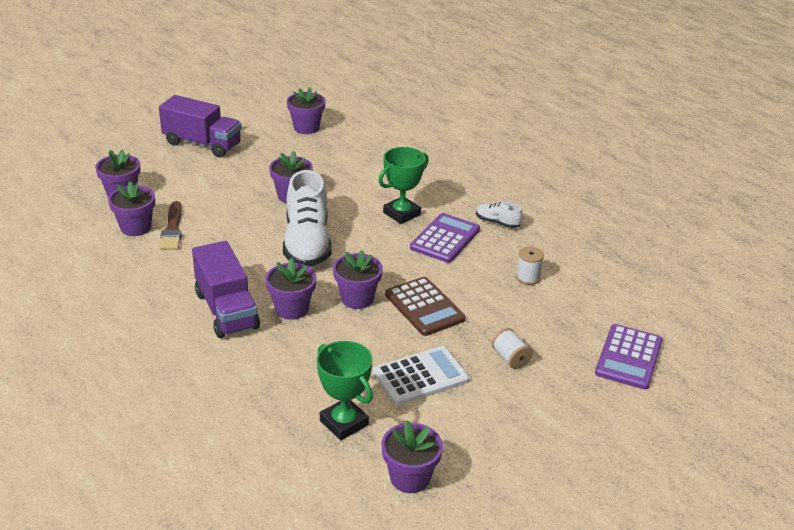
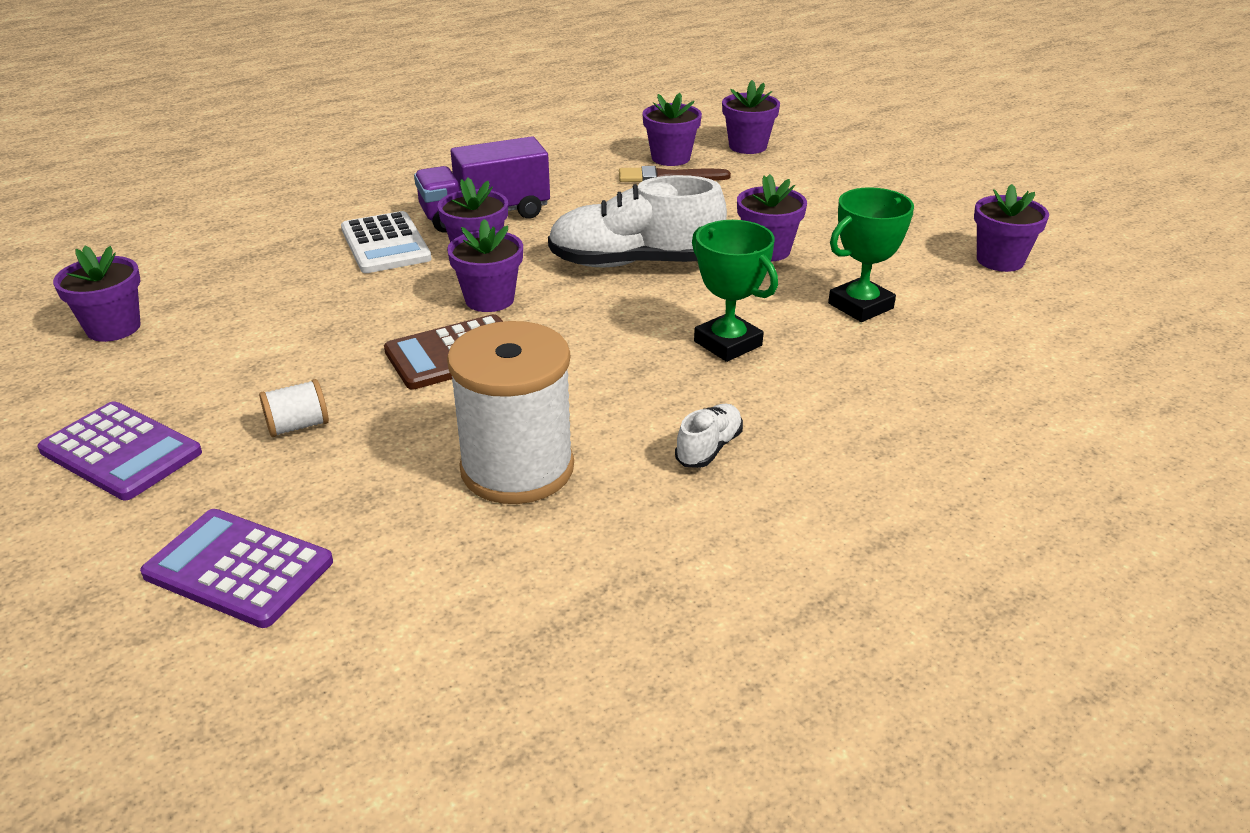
camera: 95 degrees right, 0 degrees up
(202, 144) = (902, 185): purple truck -> none
(344, 423) = (237, 287): green trophy -> green trophy (860, 306)
(420, 376) = (296, 343): white calculator -> white calculator (386, 244)
(445, 239) = (649, 383): purple calculator -> purple calculator (121, 451)
(528, 277) = (517, 468): white spool -> white spool, size x2.35

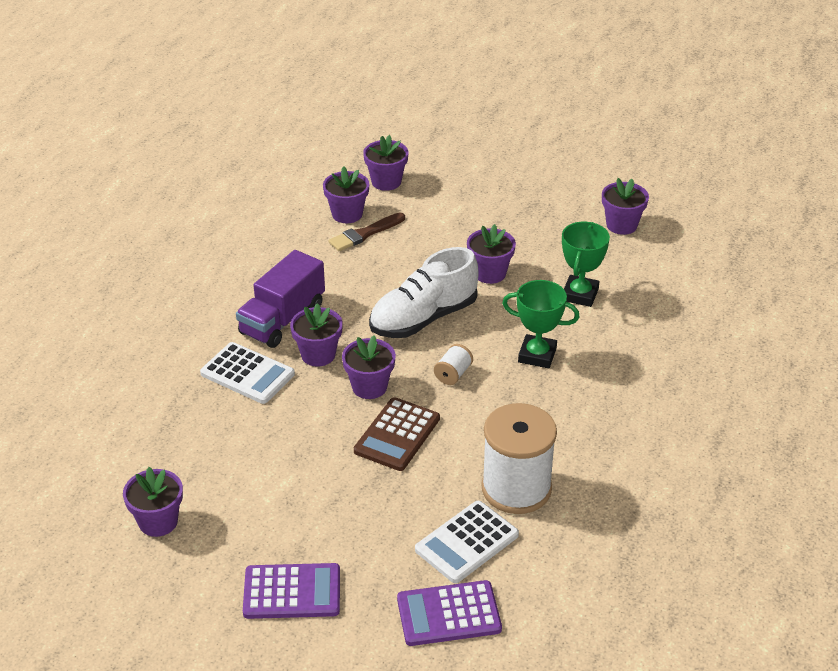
camera: 35 degrees left, 5 degrees up
(298, 426) = (370, 525): white spool -> white spool (453, 374)
(375, 498) = (467, 542): none -> white calculator
(709, 448) = (595, 428): white shoe -> none

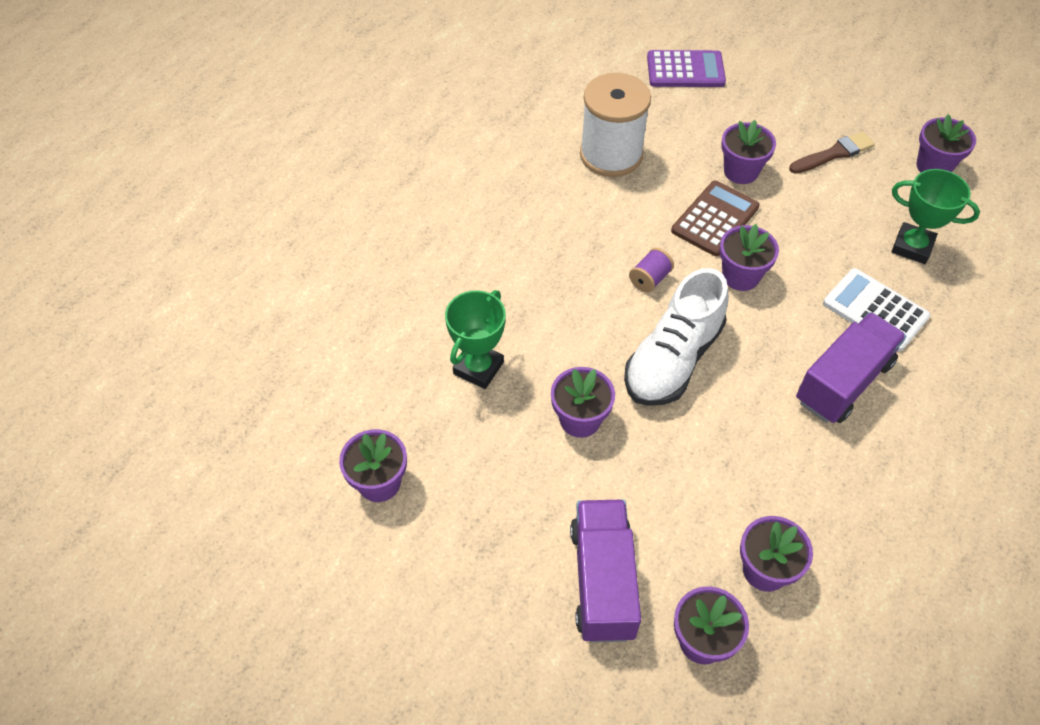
camera: 170 degrees left, 15 degrees up
(292, 592) = (809, 99): purple calculator -> none
(318, 355) = (797, 324): purple flower pot -> purple flower pot (741, 171)
(365, 234) = (739, 521): brown brush -> brown brush (834, 154)
(423, 318) = (673, 359): white shoe -> white shoe turned 150 degrees clockwise
(453, 198) = (602, 581): none -> purple truck
(453, 374) = (649, 279): white spool -> purple spool
(467, 542) = (663, 117): white calculator -> none
(537, 355) = (554, 290): green trophy -> green trophy (912, 247)

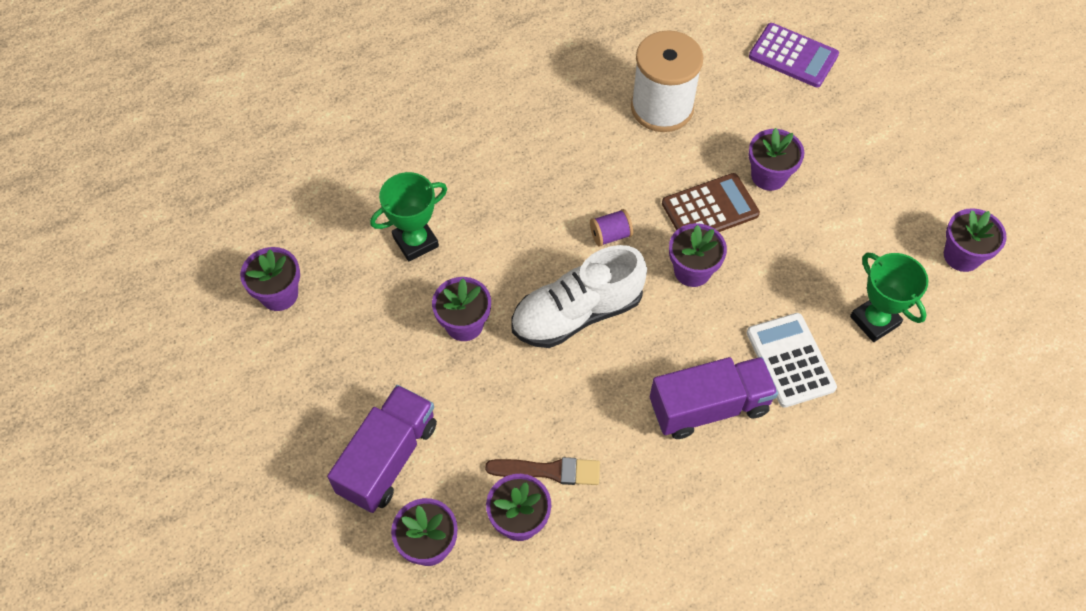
camera: 30 degrees right, 5 degrees up
(834, 154) = (872, 199): brown brush -> brown brush (549, 471)

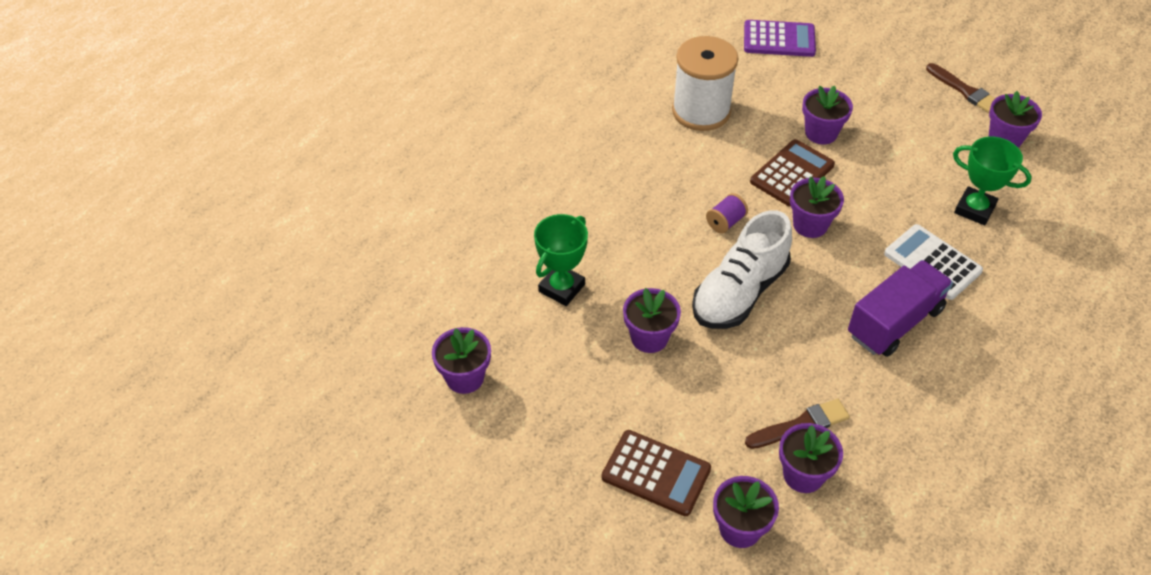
camera: 25 degrees left, 10 degrees down
(388, 458) = (656, 473): purple truck -> brown calculator
(956, 185) = (965, 91): none -> brown brush

